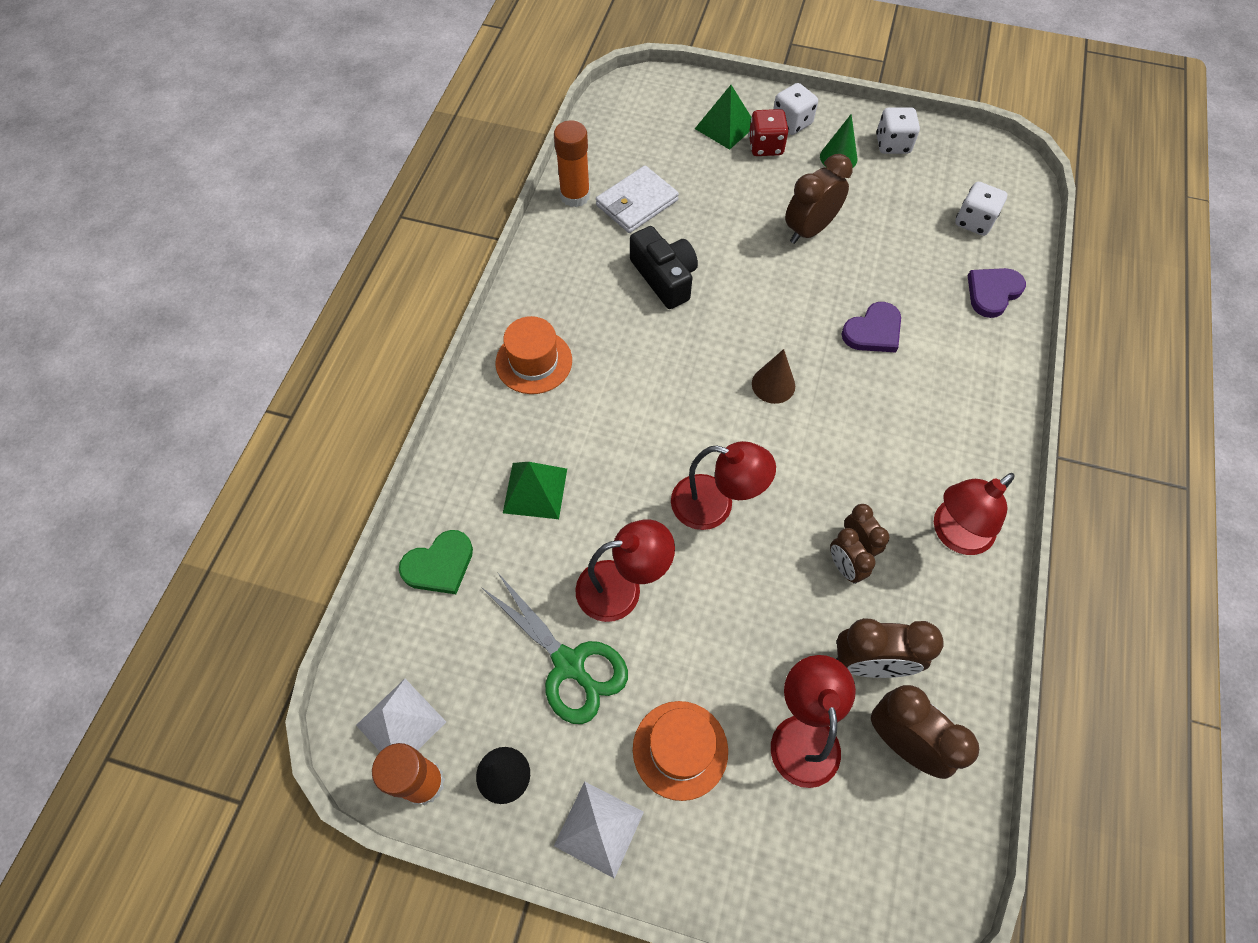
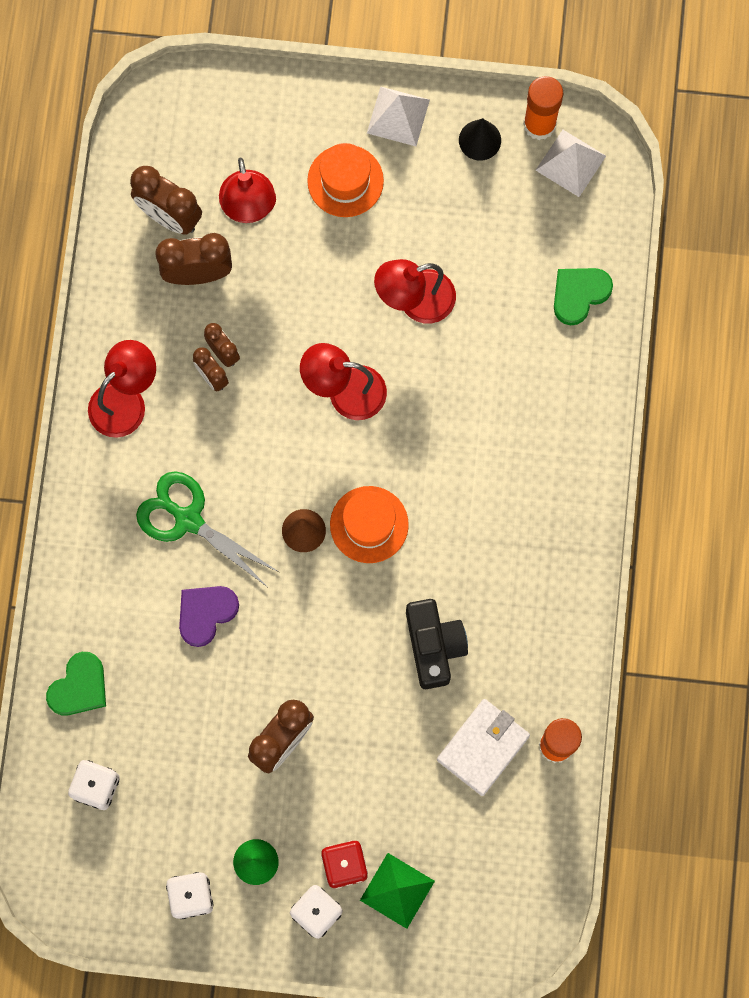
camera: 170 degrees right, 15 degrees up
(534, 361) = (548, 516): orange hat -> orange hat (369, 524)
(535, 490) = (512, 378): green pyramid -> none
(569, 664) = (447, 230): green scissors -> green scissors (188, 519)
(664, 277) = (434, 645): black camera -> black camera turned 150 degrees counterclockwise
(992, 292) = (79, 687): purple heart -> green heart

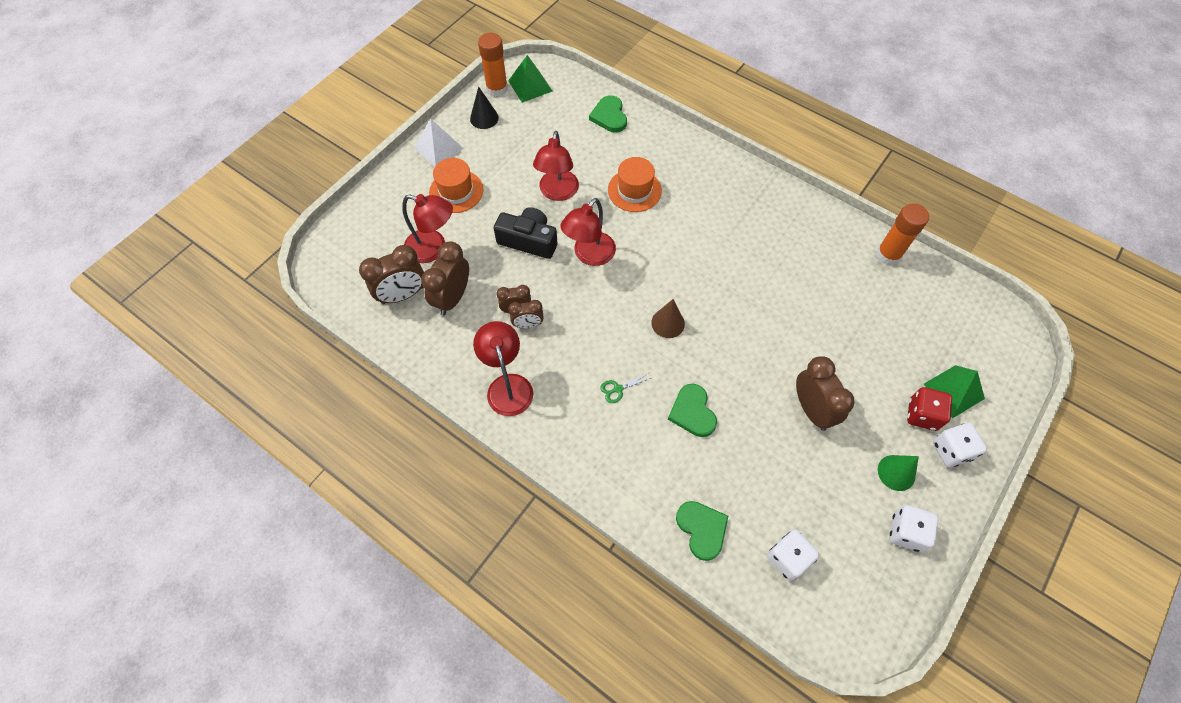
camera: 60 degrees left, 15 degrees down
(188, 519) = (618, 389): green scissors -> green scissors, size x0.43
(206, 613) = (692, 412): purple heart -> green heart
(369, 524) = (686, 284): orange hat -> orange hat (634, 190)
(434, 645) = (788, 288): black camera -> black camera (528, 240)
(483, 747) = (872, 293): white wallet -> none
(571, 163) = (530, 86): white pyramid -> green pyramid

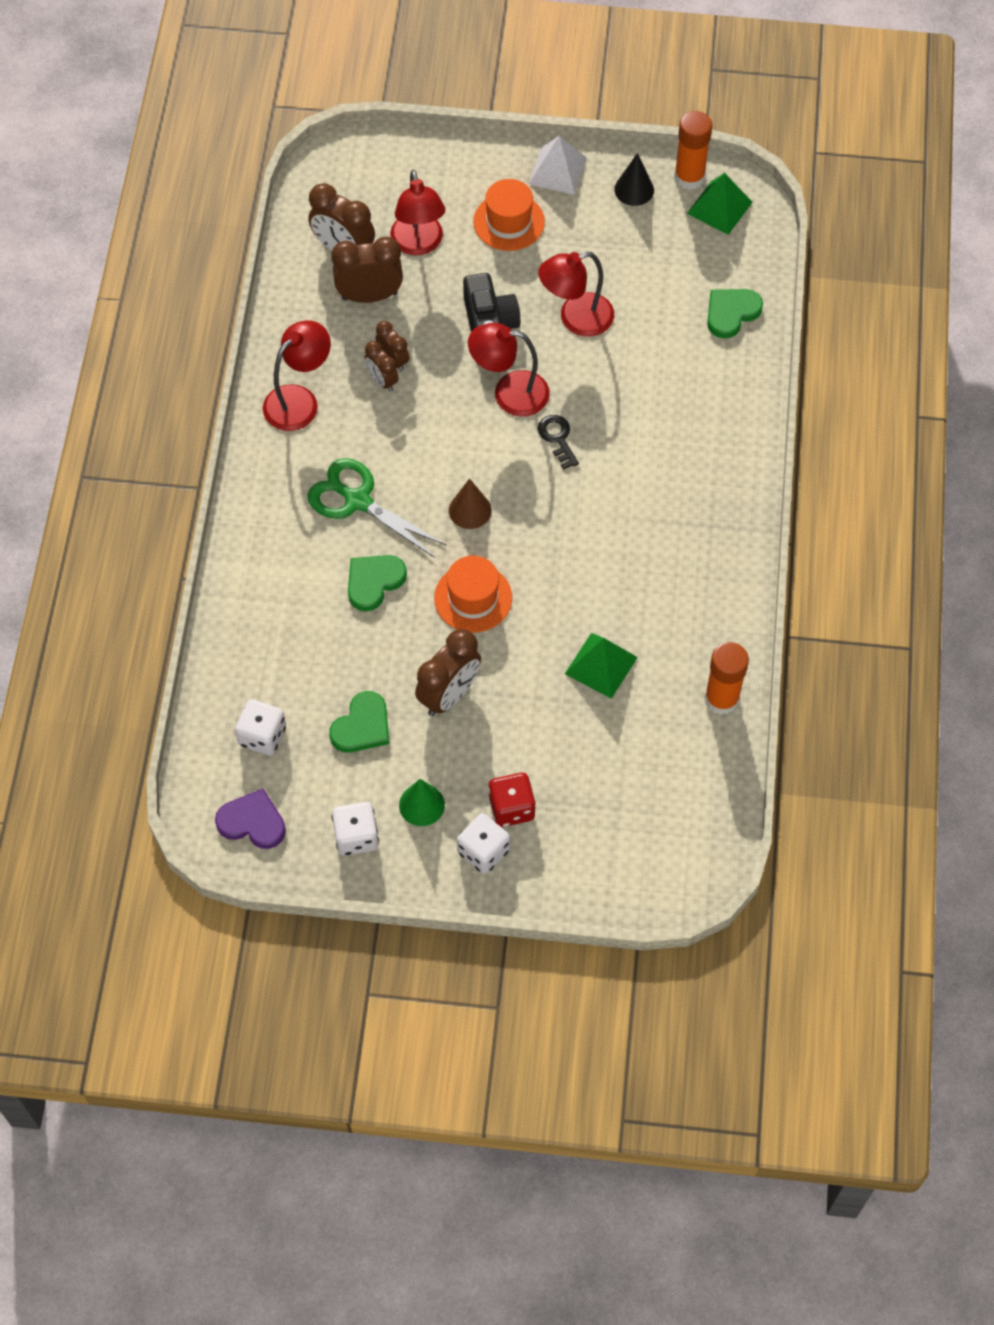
camera: 60 degrees right, 0 degrees up
(618, 389) = (358, 501): green scissors -> green scissors, size x2.31
(634, 190) = (633, 393): orange hat -> orange hat (473, 598)
(642, 246) = (557, 438): none -> black key
(702, 529) = (248, 646): green heart -> green heart (362, 726)
(862, 605) = (252, 822): none -> purple heart
(953, 391) = (565, 831): green pyramid -> green pyramid (601, 665)

